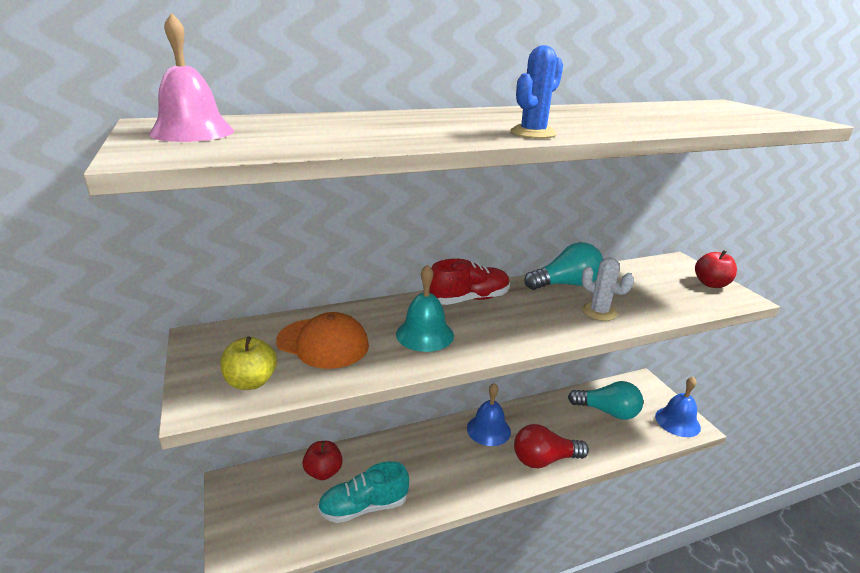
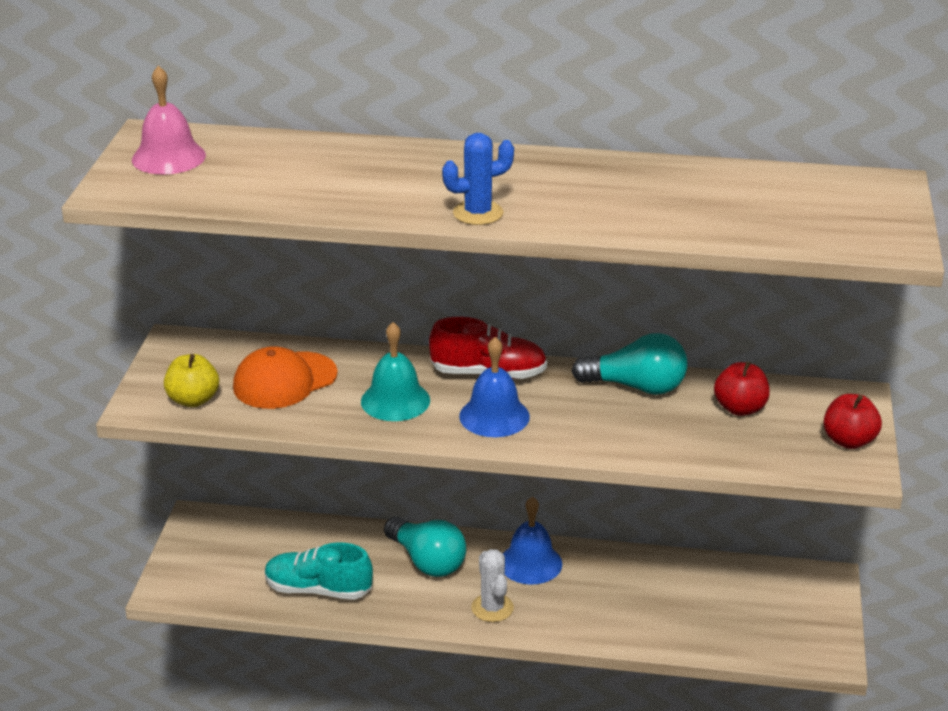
camera: 30 degrees right, 5 degrees up
(323, 343) = (284, 381): orange cap -> orange cap turned 90 degrees clockwise
(323, 472) = (299, 541): red apple -> red apple (740, 408)
(544, 459) = (570, 618): red light bulb -> none
(599, 312) = (630, 432): white cactus -> white cactus (492, 608)
(607, 411) = (721, 597): turquoise light bulb -> turquoise light bulb (427, 561)
(677, 421) = (813, 643): blue bell -> blue bell (494, 416)

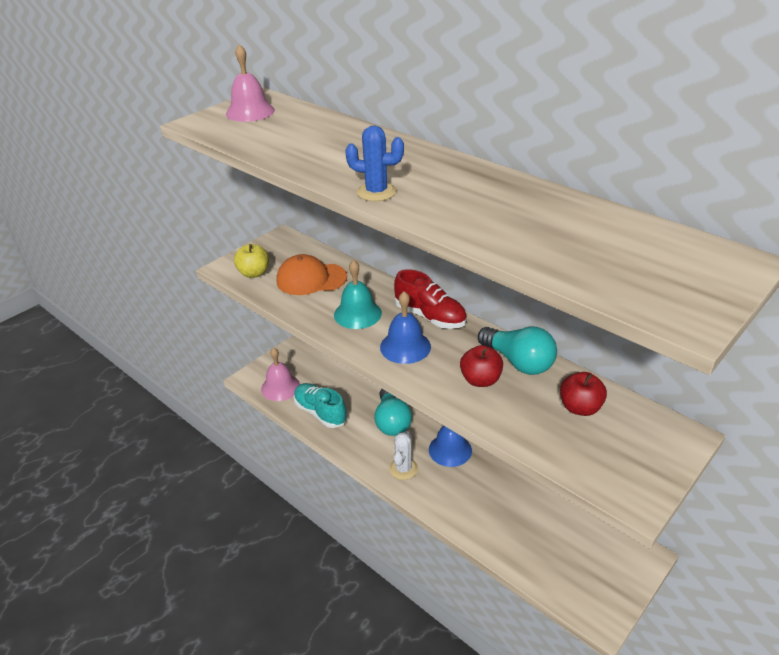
camera: 35 degrees right, 5 degrees up
(226, 582) = (280, 387): none -> pink bell
(848, 441) = (646, 470): red apple -> red apple (480, 380)

